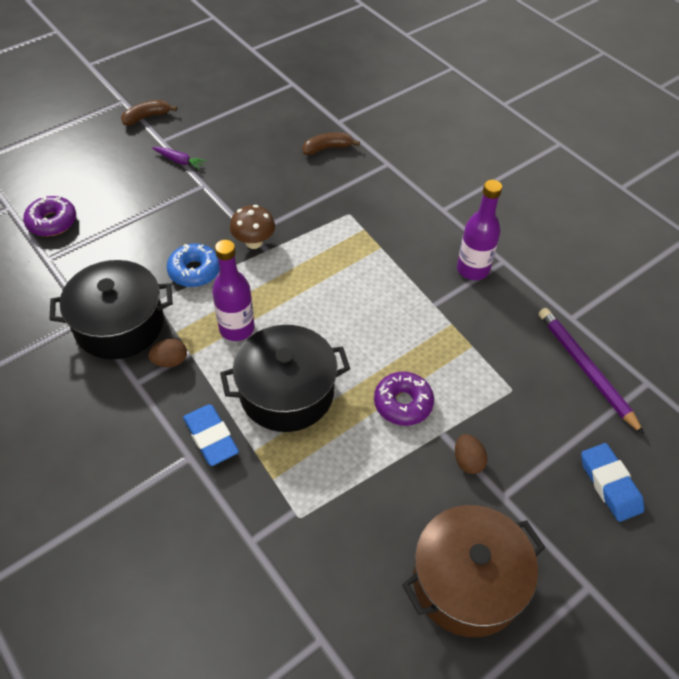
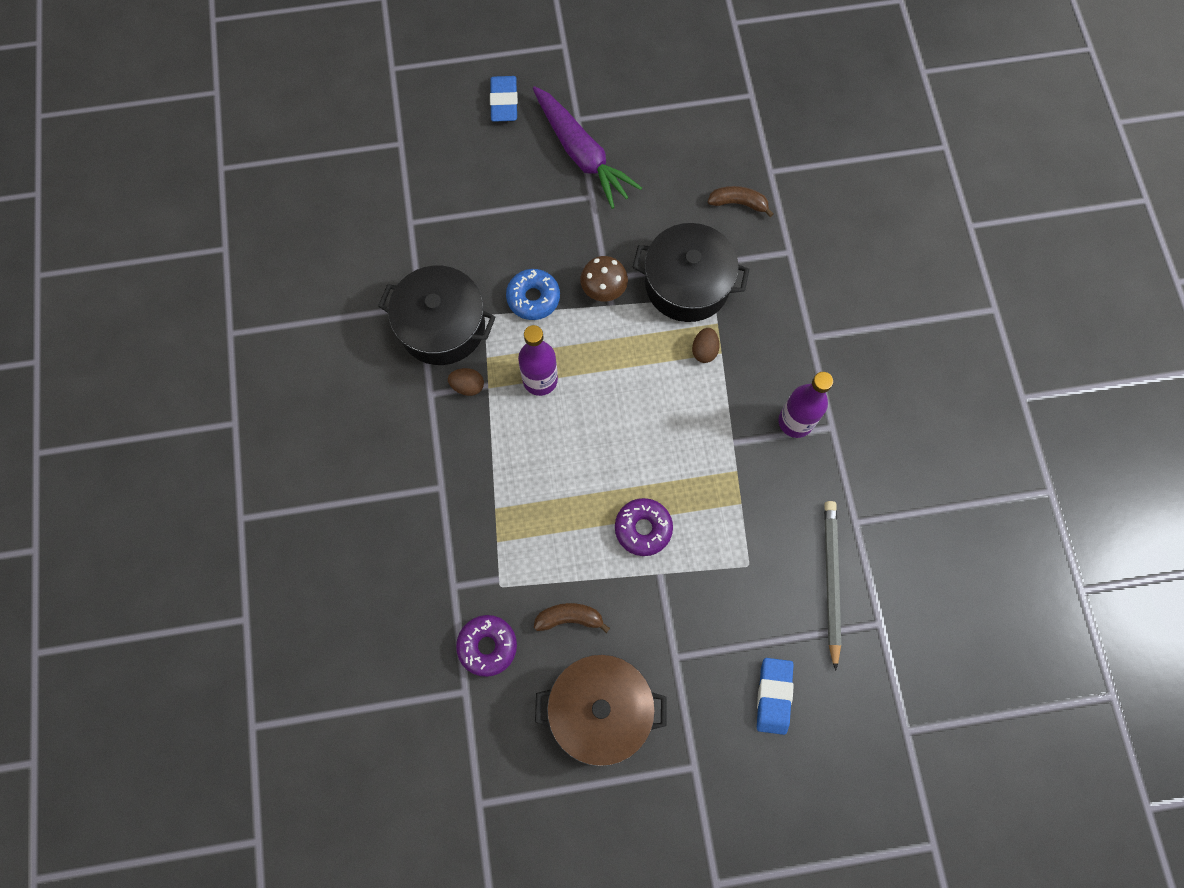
camera: 30 degrees right, 20 degrees up
(52, 222) = (431, 179): purple donut -> purple donut (487, 646)
(147, 117) = (577, 79): brown banana -> brown banana (569, 618)
(179, 161) = (582, 154): purple carrot -> purple carrot, size x2.40
(211, 437) = (466, 478): blue eraser -> blue eraser (504, 102)
(287, 392) = (550, 467): black pot -> black pot (687, 284)
(468, 461) = (665, 611): brown egg -> brown egg (704, 350)
(585, 369) = (831, 580): purple pencil -> grey pencil

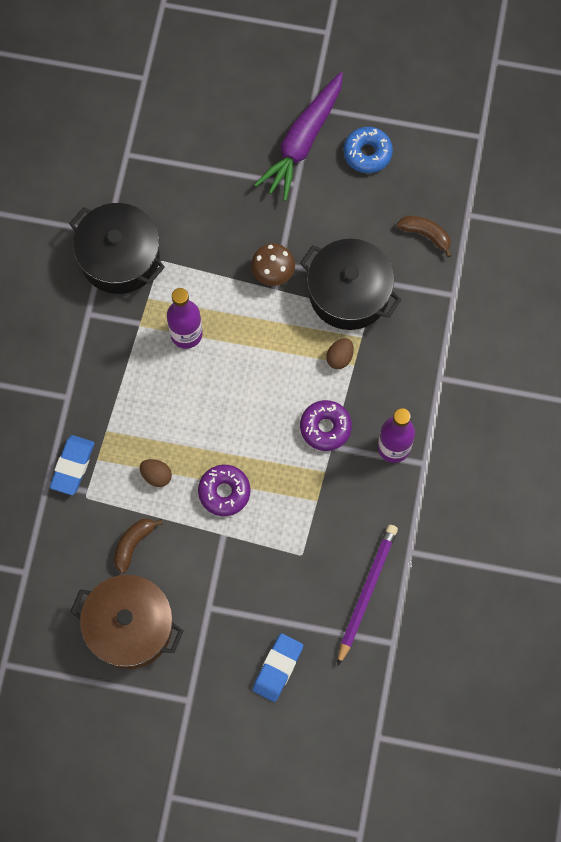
camera: 20 degrees right, 0 degrees up
(468, 386) = (122, 318): brown egg -> brown egg (156, 475)
(487, 646) = (57, 542): purple donut -> purple donut (325, 427)
(504, 102) = (251, 69): blue eraser -> blue eraser (72, 466)
(533, 298) = (208, 259): blue donut -> blue donut (367, 153)
(569, 618) = (133, 544): brown banana -> brown banana turned 75 degrees counterclockwise
(582, 154) = (302, 142): purple carrot -> purple carrot turned 45 degrees clockwise
(831, 580) = (366, 592): grey pencil -> purple pencil

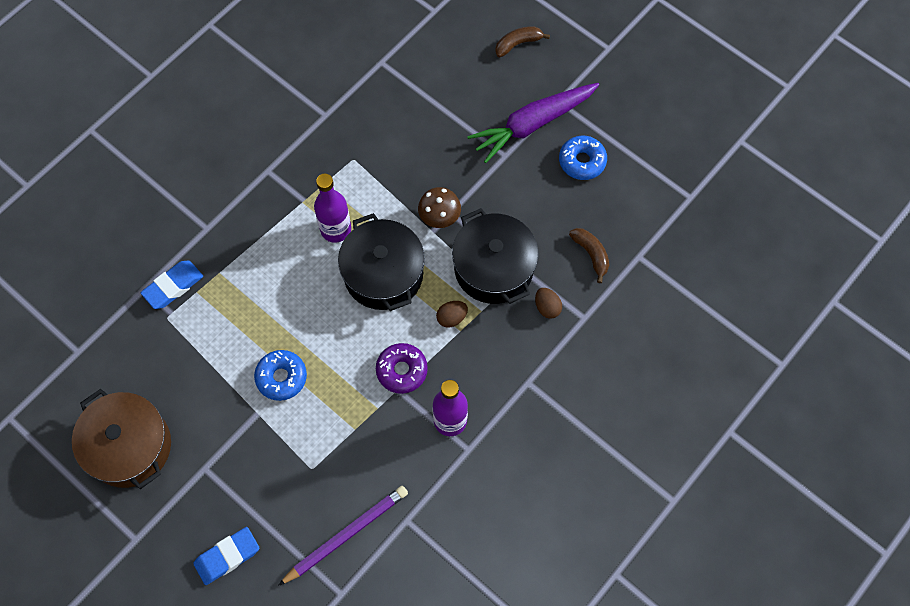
camera: 30 degrees right, 5 degrees down
(119, 258) = (322, 140): black pot -> black pot (383, 274)
(133, 544) = (179, 378): brown banana -> brown banana (518, 44)
(156, 475) = (235, 332): brown egg -> brown egg (547, 307)
(224, 492) = (281, 377): purple donut -> blue donut

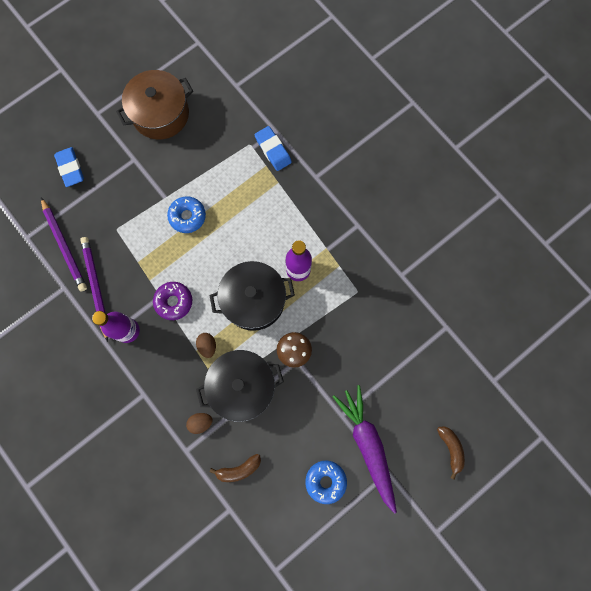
camera: 100 degrees right, 10 degrees up
(398, 476) = (96, 287): none -> purple pencil

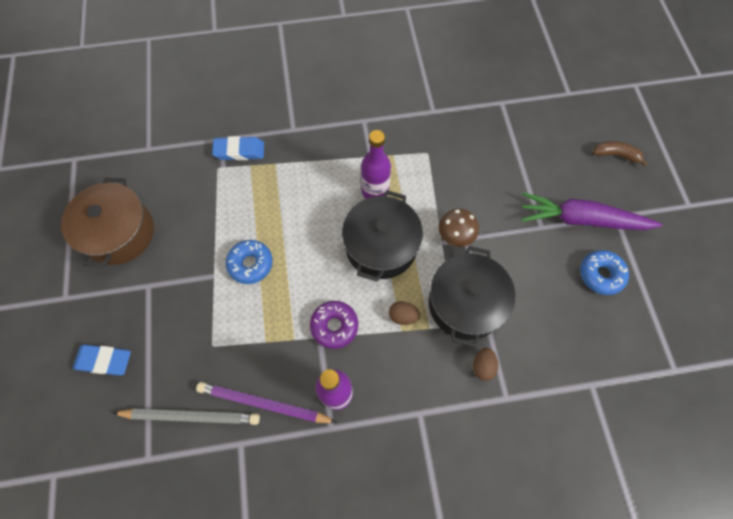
camera: 60 degrees left, 10 degrees down
(64, 246) = (191, 416): purple pencil -> grey pencil
(239, 469) = (552, 352): brown banana -> none

